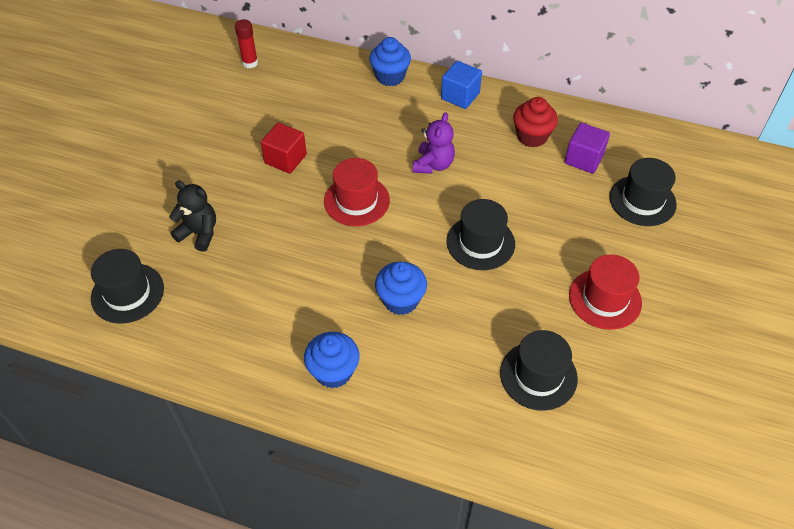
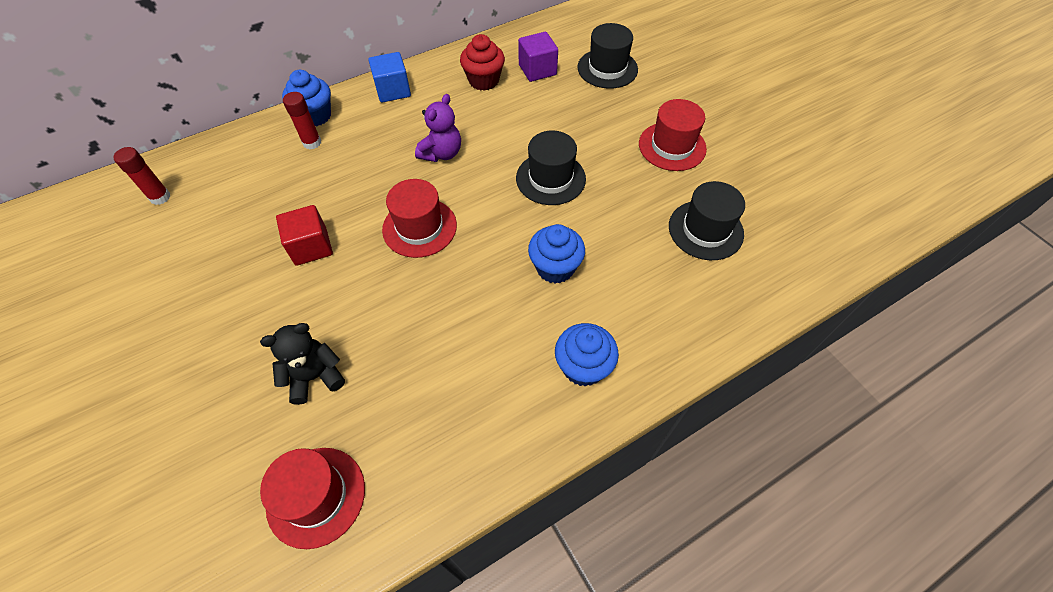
camera: 50 degrees left, 5 degrees up
(127, 293) = (316, 496): black hat -> red hat
(366, 93) = (312, 142): none -> red glue stick
(433, 165) = (441, 153): purple teddy bear -> purple teddy bear turned 60 degrees clockwise

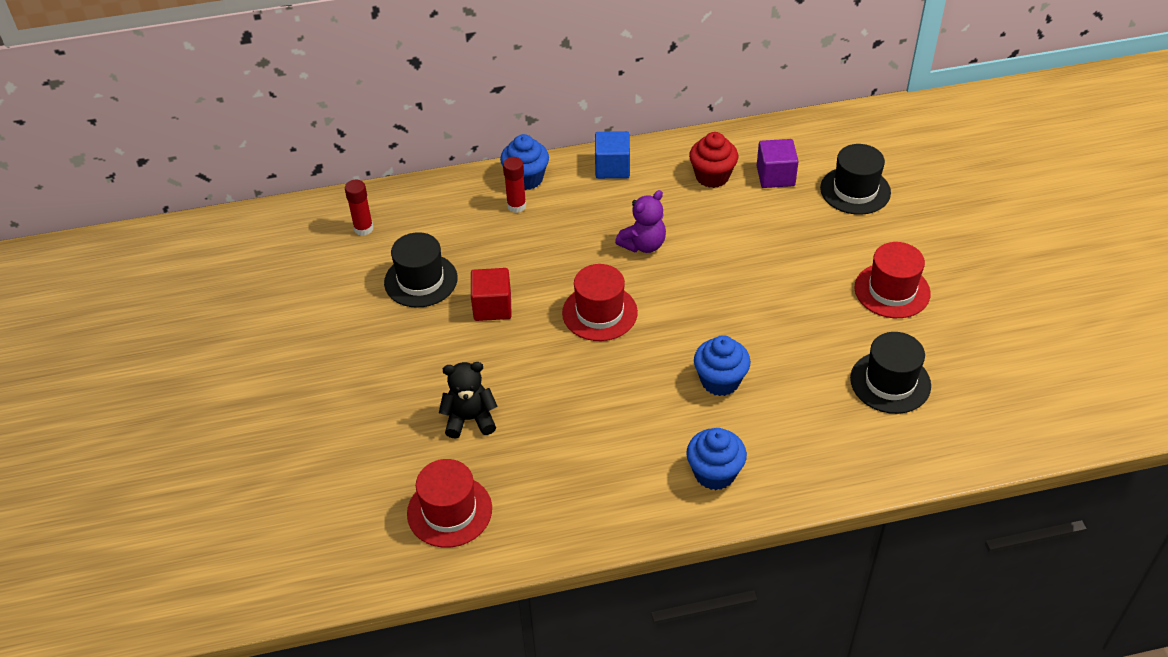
camera: 20 degrees right, 10 degrees down
(550, 178) = (747, 295): black hat -> black hat (421, 280)

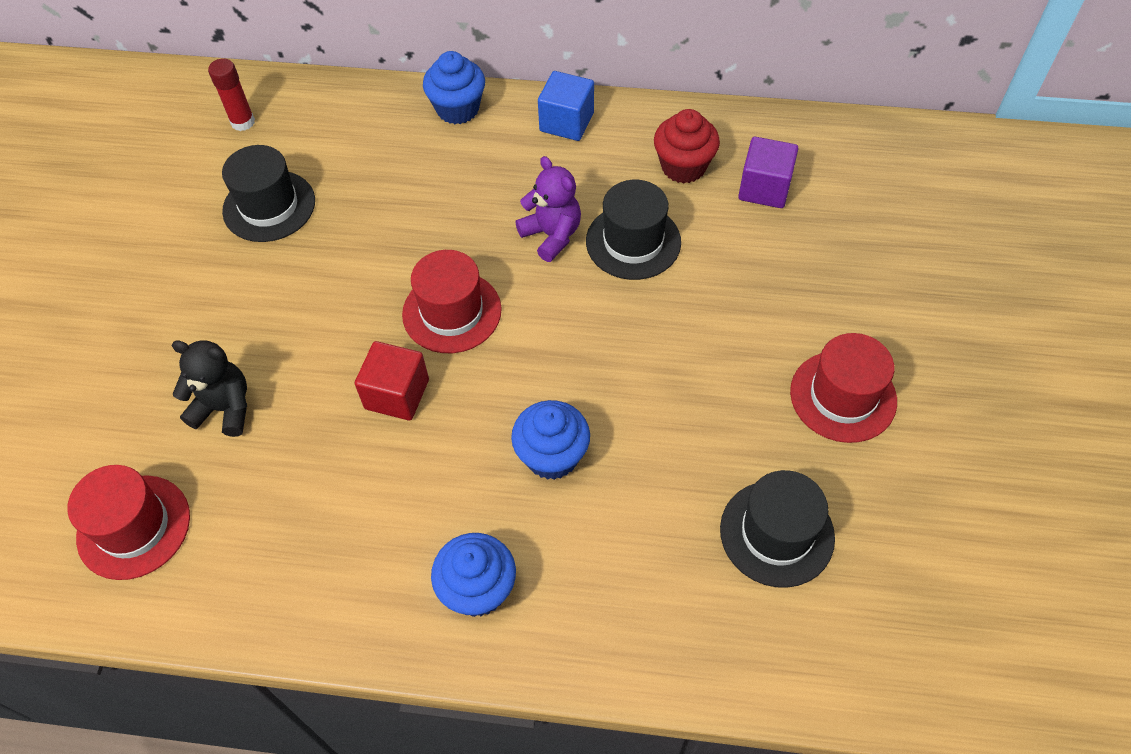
camera: 20 degrees right, 10 degrees up
(492, 307) = (330, 265): red cube -> red cube (397, 394)
(516, 206) = (428, 141): red glue stick -> none
(643, 245) = (552, 235): purple teddy bear -> purple teddy bear turned 105 degrees counterclockwise
(855, 190) = (860, 237): black hat -> black hat (633, 242)

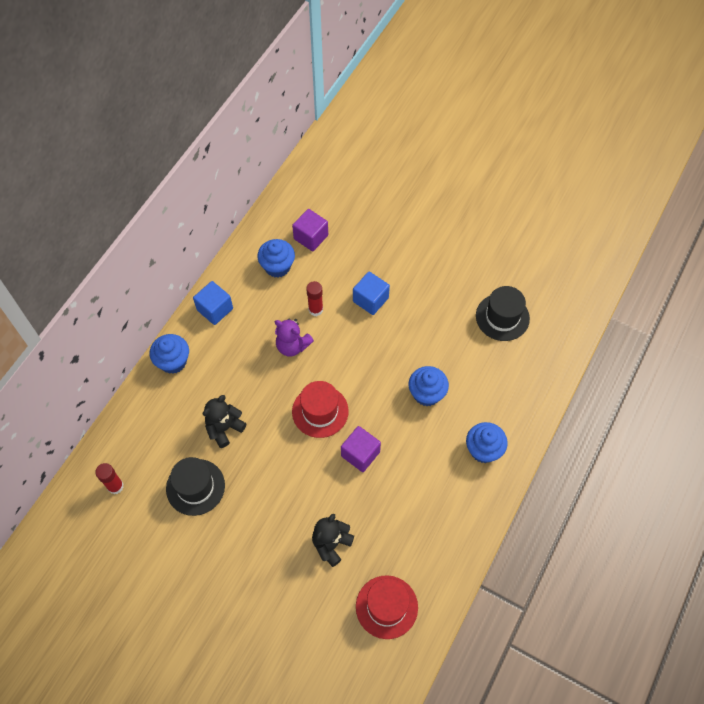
camera: 70 degrees left, 5 degrees up
(374, 204) = (224, 428): none -> black teddy bear
(397, 394) = (360, 454): red cube -> purple cube
(552, 235) = (292, 346): purple teddy bear -> purple teddy bear turned 135 degrees counterclockwise
(633, 242) = (315, 309): black hat -> red glue stick
(683, 167) = (277, 266): red cupcake -> blue cupcake
(694, 309) = (370, 300): none -> blue cube
(843, 396) = (446, 260): red hat -> none

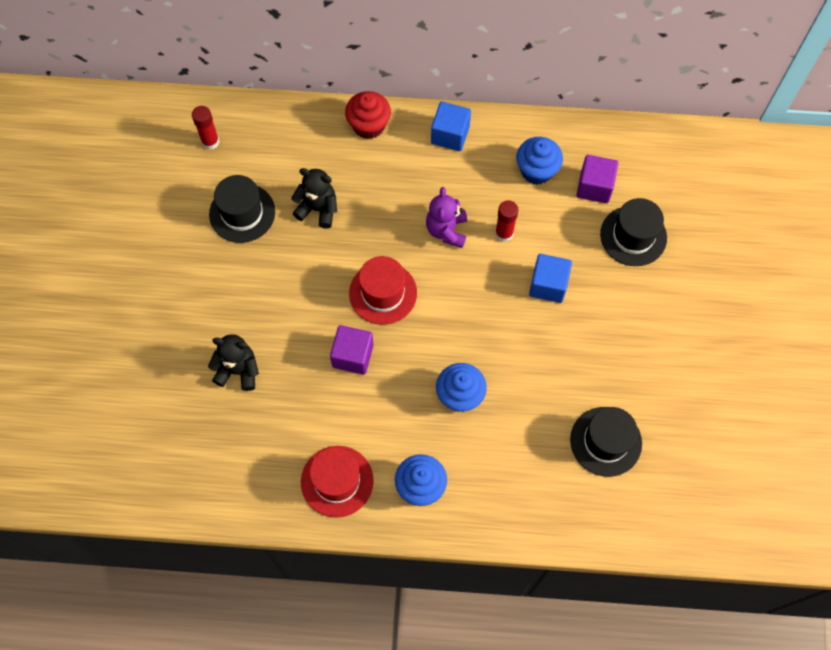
camera: 65 degrees right, 5 degrees up
(173, 361) = (369, 125): blue cupcake -> red cupcake
(361, 231) = (633, 236): none -> black hat
(386, 607) = (194, 455): red hat -> red hat (337, 481)

